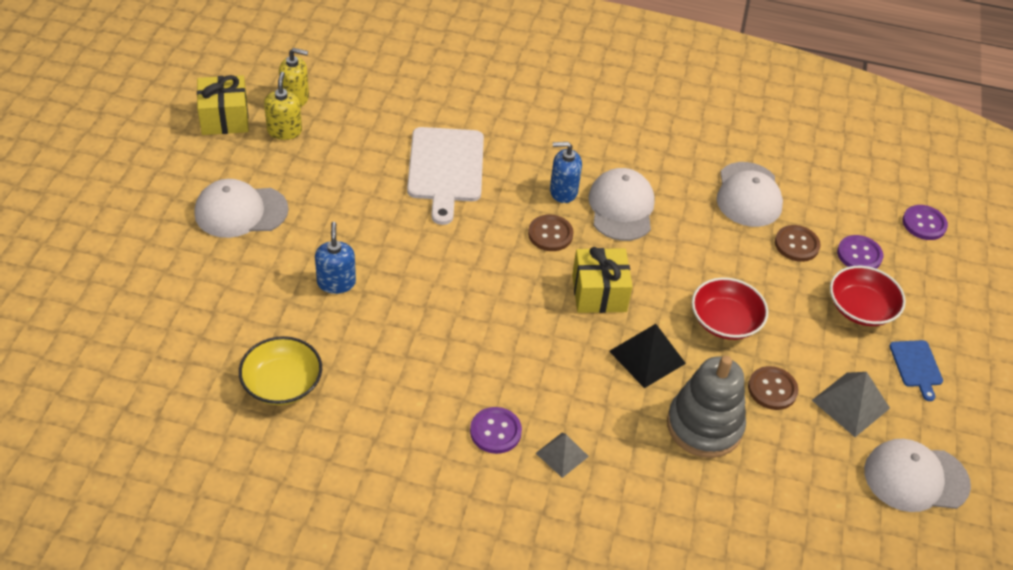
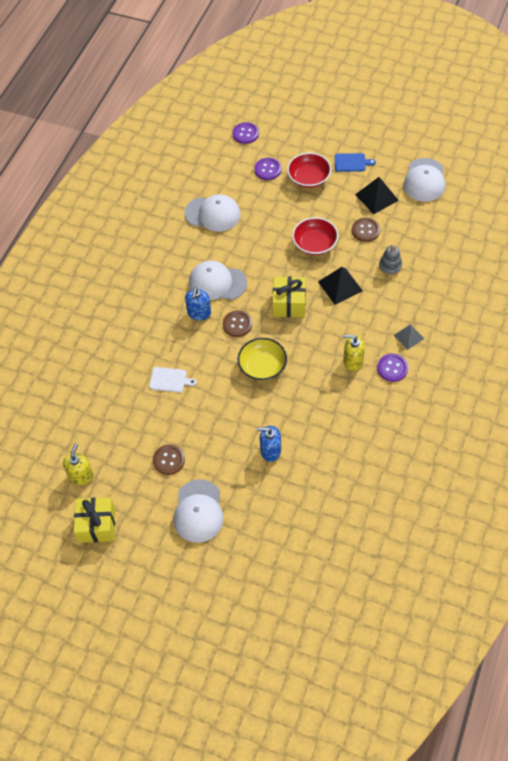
camera: 75 degrees left, 10 degrees up
(282, 383) = (353, 483): yellow bowl -> yellow bowl (262, 366)
(284, 131) = (117, 483): yellow soap dispenser -> yellow soap dispenser (353, 361)
(445, 169) = (170, 380): white cutting board -> white cutting board, size x0.50
(704, 426) = (390, 266): grey stacking toy -> grey stacking toy, size x0.52
(796, 244) = (257, 198): brown button -> brown button (169, 460)
(851, 404) = (376, 197): grey pyramid -> black pyramid

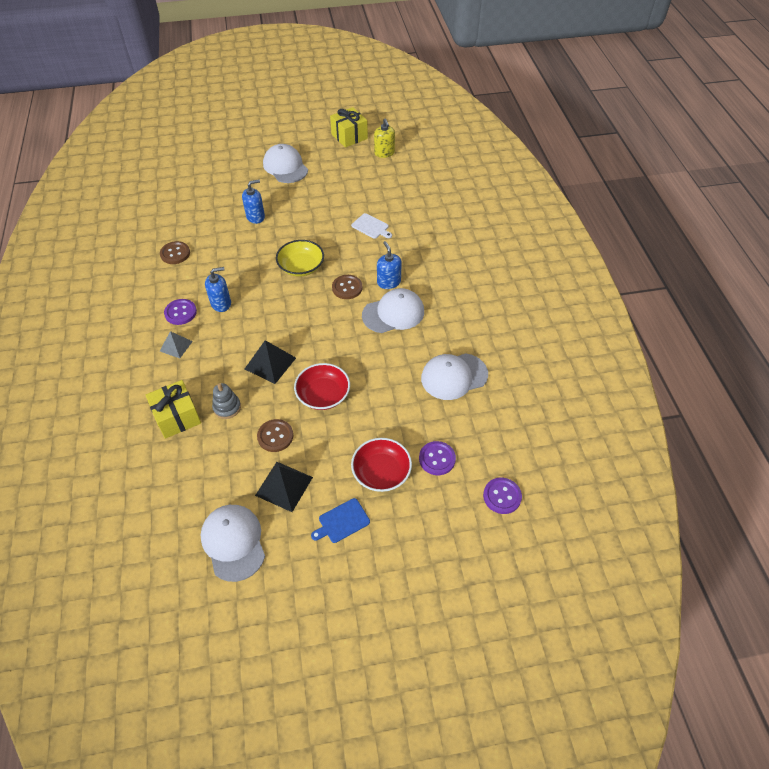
camera: 145 degrees right, 5 degrees down
(169, 460) = (329, 183): brown button -> brown button (175, 253)
(170, 380) = (371, 227): white cutting board -> white cutting board turned 120 degrees counterclockwise
(289, 304) = (311, 325): yellow gift -> yellow gift (177, 417)
(353, 361) = (221, 303): yellow soap dispenser -> blue soap dispenser

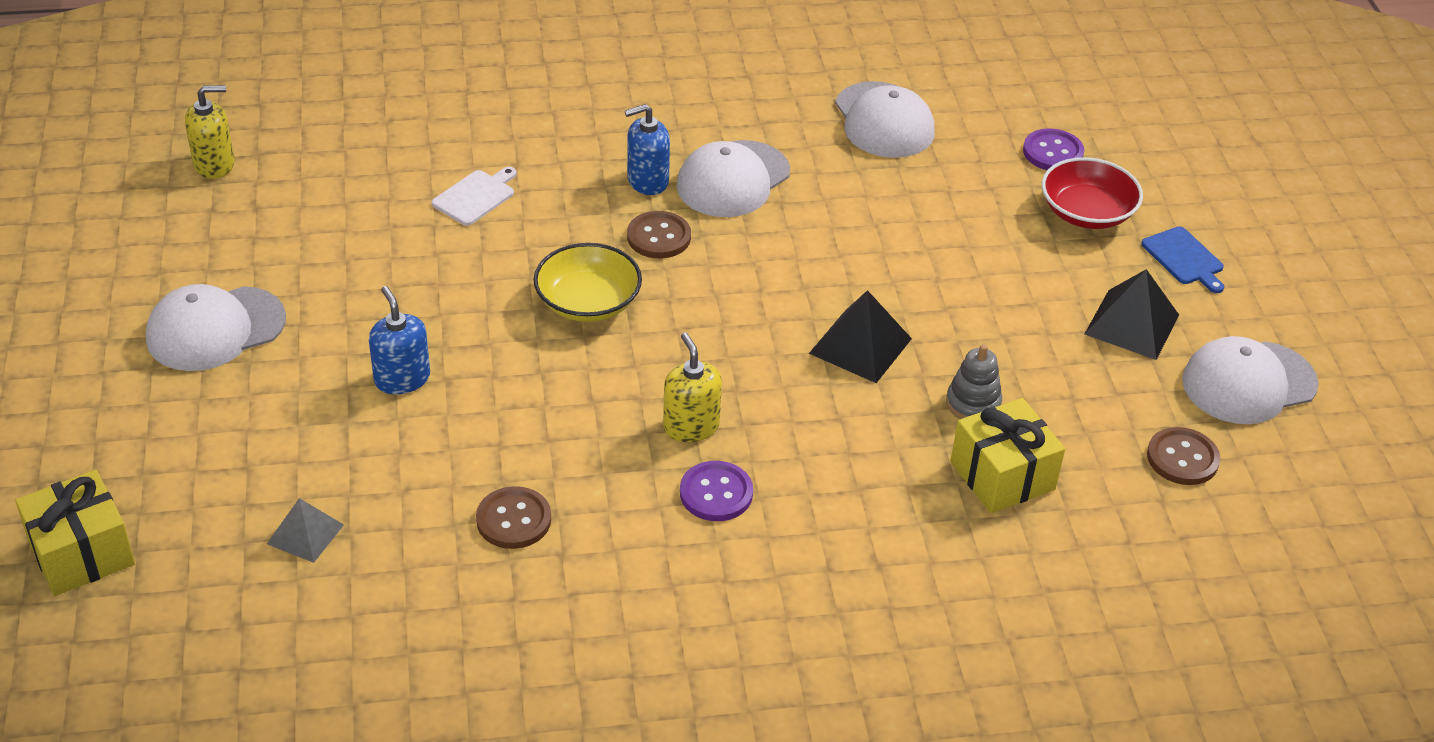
camera: 90 degrees left, 10 degrees down
(176, 346) = (815, 493): grey pyramid -> grey pyramid (305, 534)
(221, 303) = (691, 426): blue soap dispenser -> yellow soap dispenser
(275, 436) = (1031, 336): brown button -> brown button (1182, 458)
(323, 395) = (933, 275): red bowl -> none
(349, 136) = (124, 217): yellow gift -> yellow gift (82, 553)
(393, 313) = (733, 179): white cap -> white cap turned 120 degrees counterclockwise
(502, 496) = (1109, 96): purple button -> none

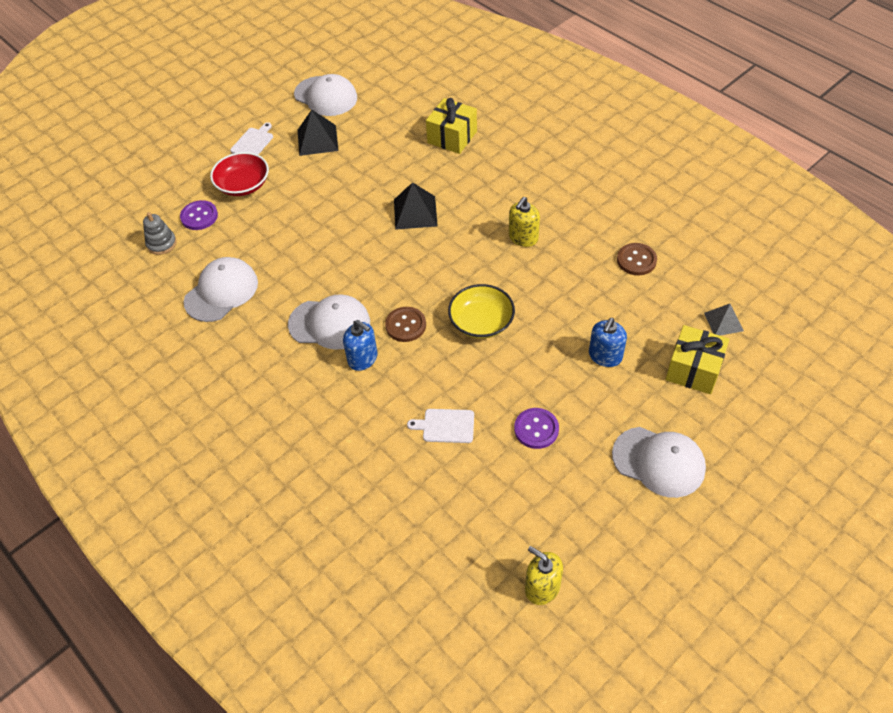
camera: 120 degrees left, 10 degrees up
(82, 553) = (827, 392): yellow gift -> yellow gift (693, 369)
(716, 493) = (552, 209): purple button -> purple button (536, 429)
(973, 403) = (417, 163): grey stacking toy -> grey stacking toy (161, 244)
(1182, 458) = (391, 97): brown button -> none
(1184, 258) = (253, 142): blue cutting board -> white cutting board

